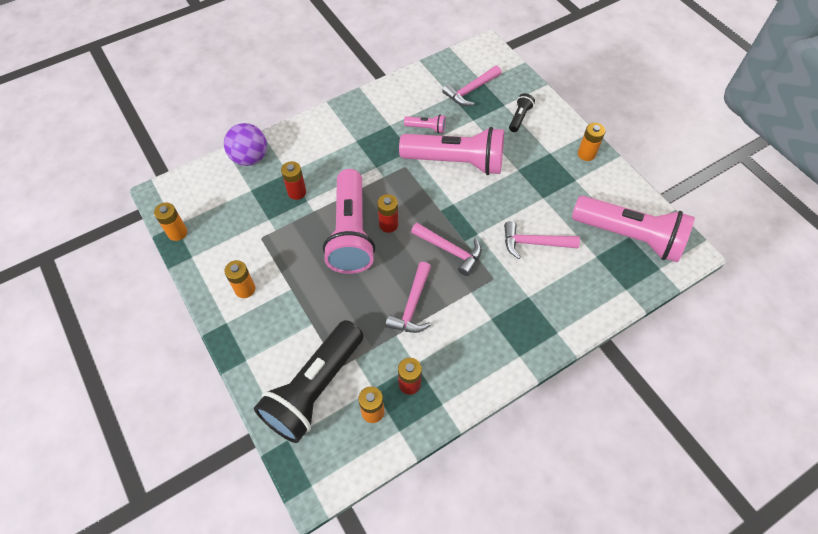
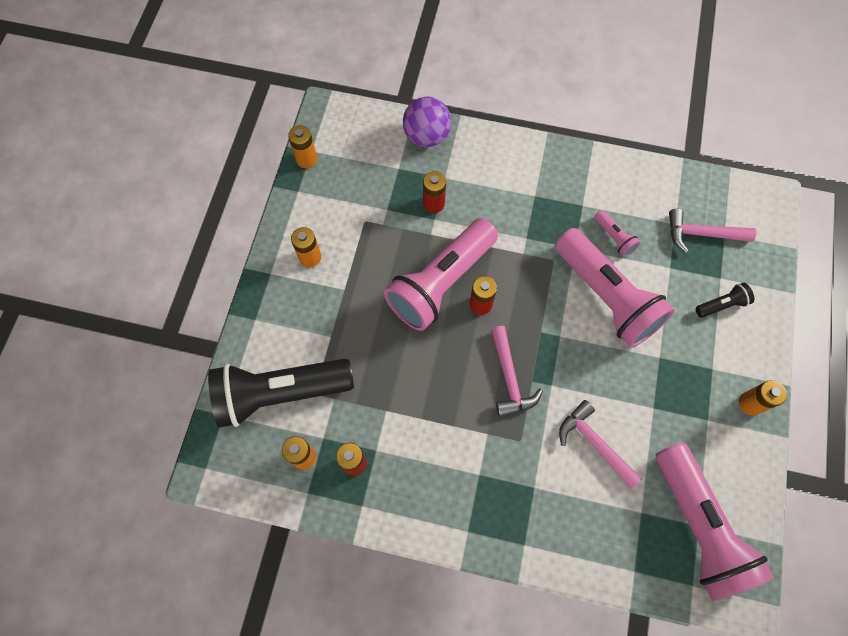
camera: 45 degrees right, 10 degrees up
(412, 305) = (425, 397): pink hammer -> none

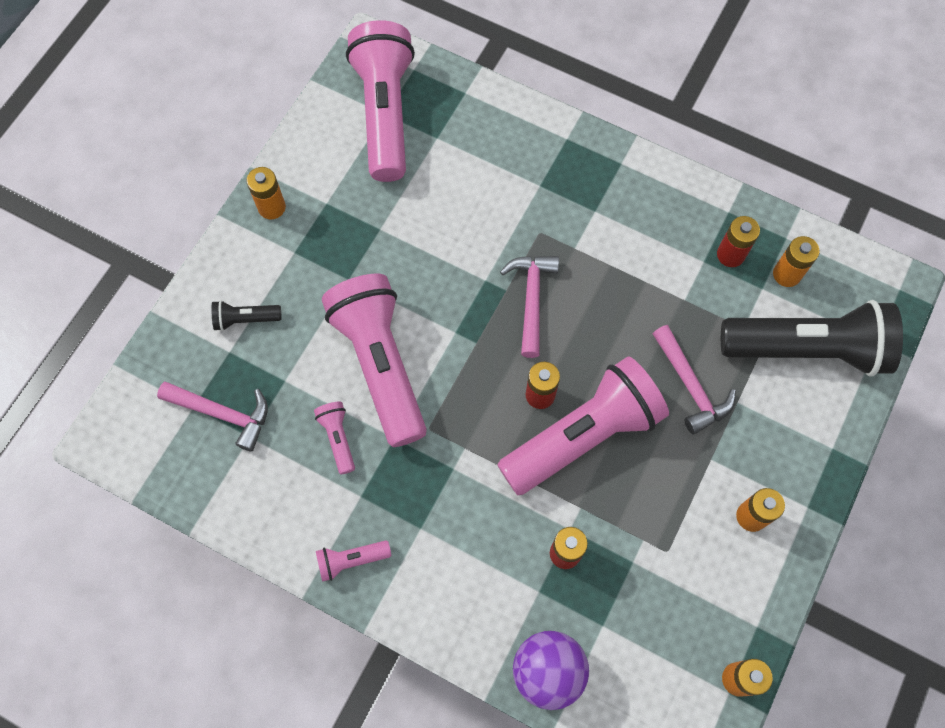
camera: 165 degrees left, 0 degrees up
(572, 166) = (351, 560): none -> pink flashlight
(594, 443) = (459, 210): pink hammer -> pink hammer (690, 386)

